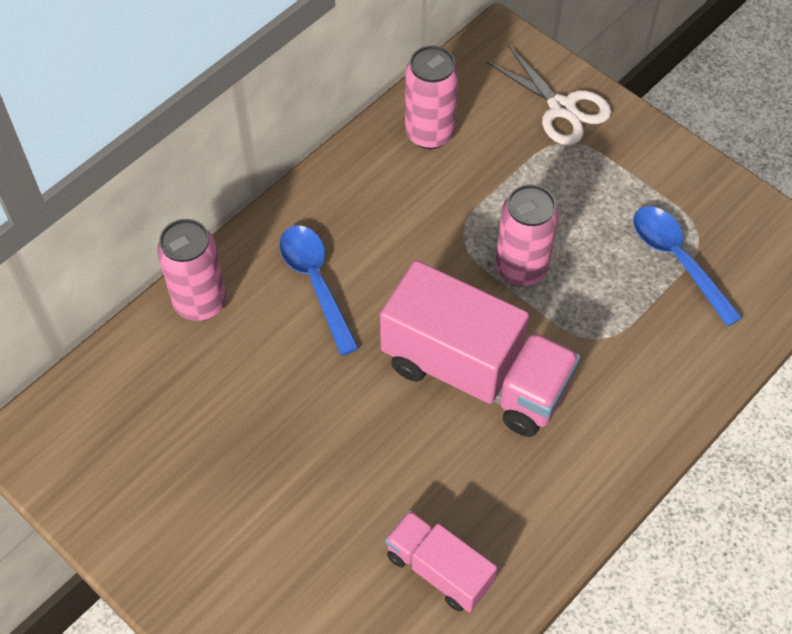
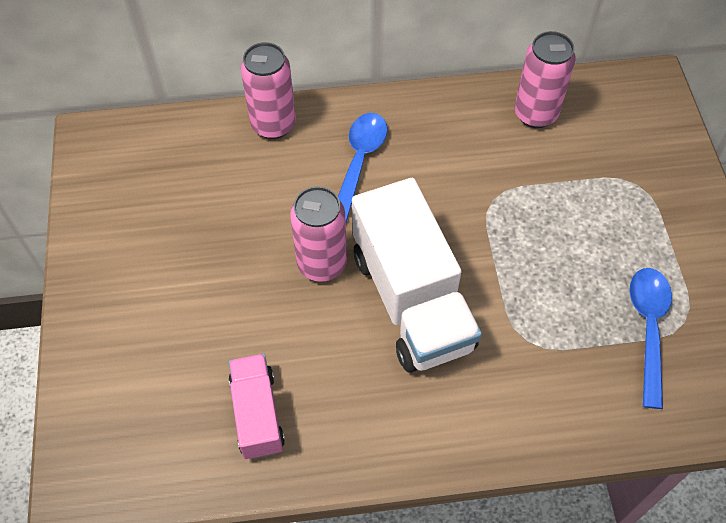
camera: 40 degrees right, 0 degrees up
(475, 374) = (411, 300): pink truck -> white truck
(521, 269) = (515, 251): pink can -> pink can (322, 264)
(562, 108) = (656, 158): white scissors -> none

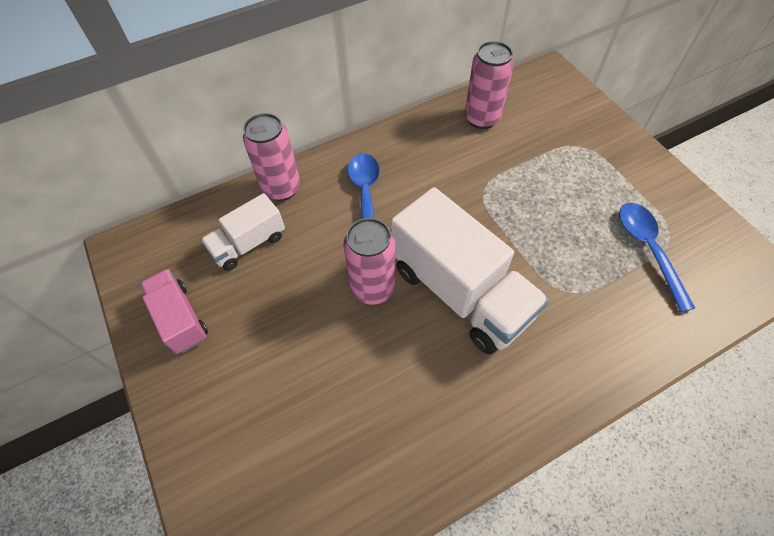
camera: 20 degrees left, 0 degrees up
(215, 174) = (248, 244): none -> white truck
(257, 414) = (377, 442): pink truck -> pink truck (180, 319)

